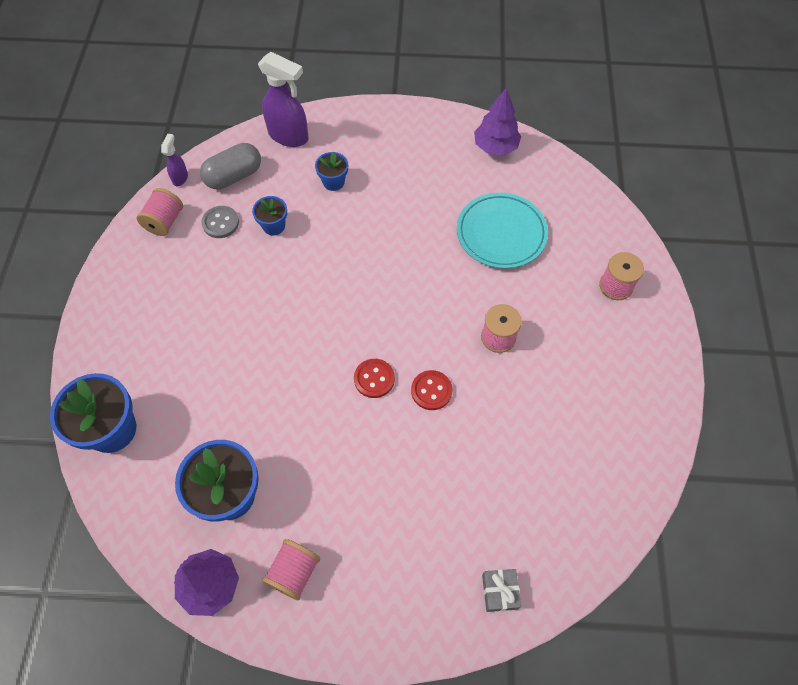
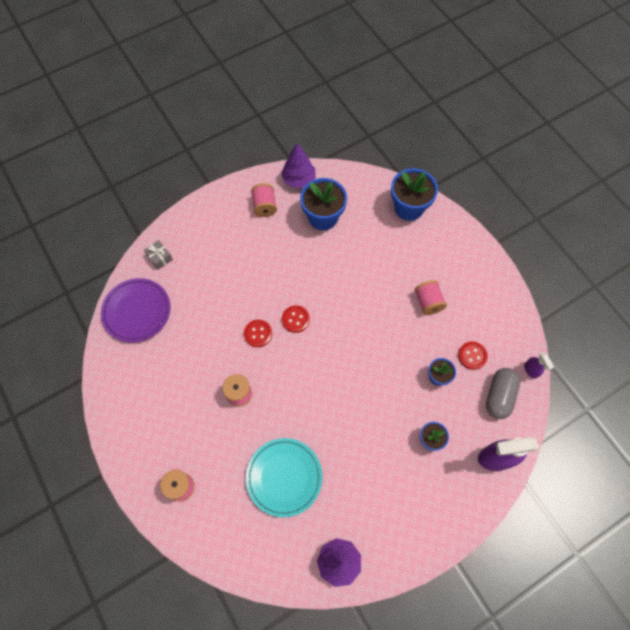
camera: 145 degrees right, 5 degrees up
(165, 221) = (506, 333): pink spool -> pink spool (428, 302)
(220, 223) = (472, 356): grey button -> red button
(573, 524) = (137, 311): none -> purple plate

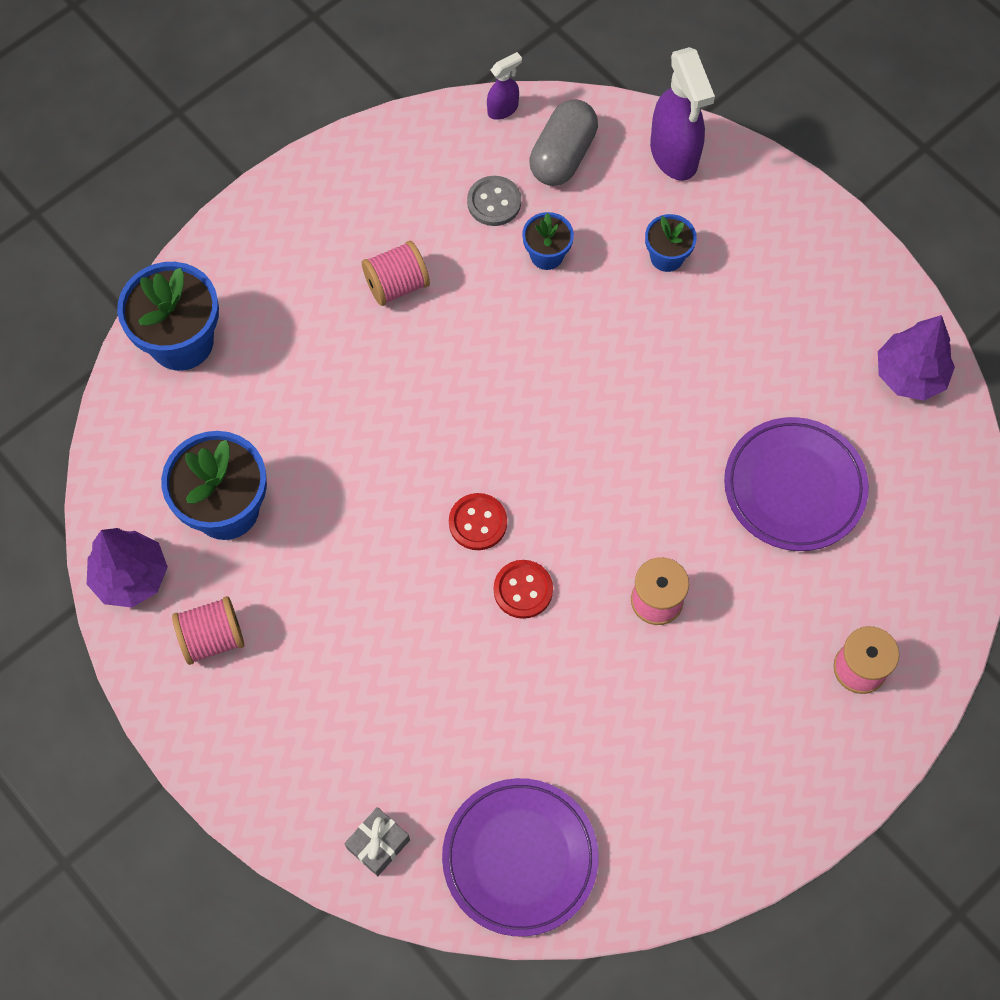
camera: 100 degrees left, 0 degrees up
(284, 477) = (794, 487): turquoise plate -> purple plate
(472, 356) = (494, 202): red button -> grey button
(499, 396) = (562, 156): grey capsule -> grey capsule turned 75 degrees counterclockwise

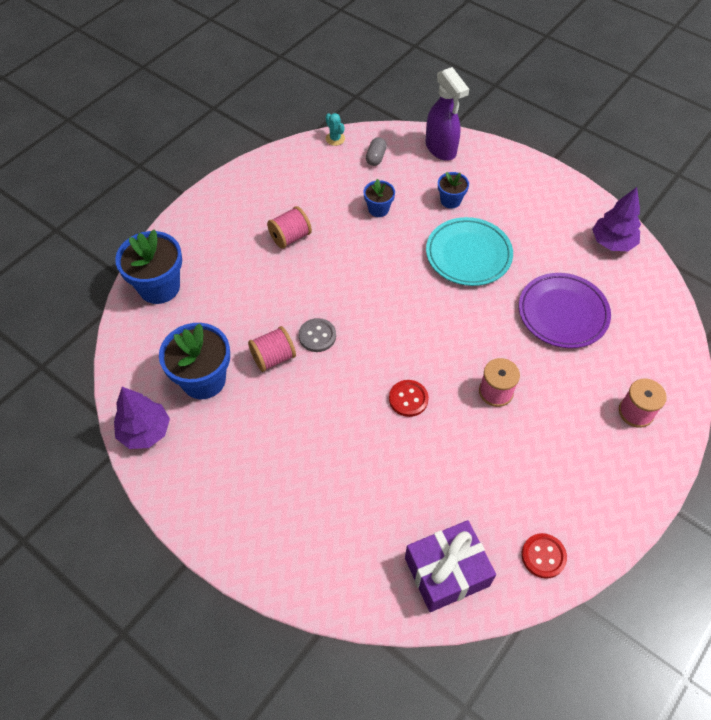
camera: 10 degrees left, 10 degrees down
(212, 638) = (206, 461): pink spool -> pink spool (273, 357)
(378, 844) = (346, 579): grey gift -> none
(478, 522) = (370, 363): red button -> red button (543, 556)
(494, 202) = (340, 186): grey button -> grey button (317, 336)
(503, 109) = (335, 139): purple spray bottle -> turquoise cactus
(520, 858) = (447, 572): purple plate -> purple gift
(562, 156) = (375, 157): grey capsule -> grey capsule, size x0.58
(672, 361) = (468, 255): none -> turquoise plate

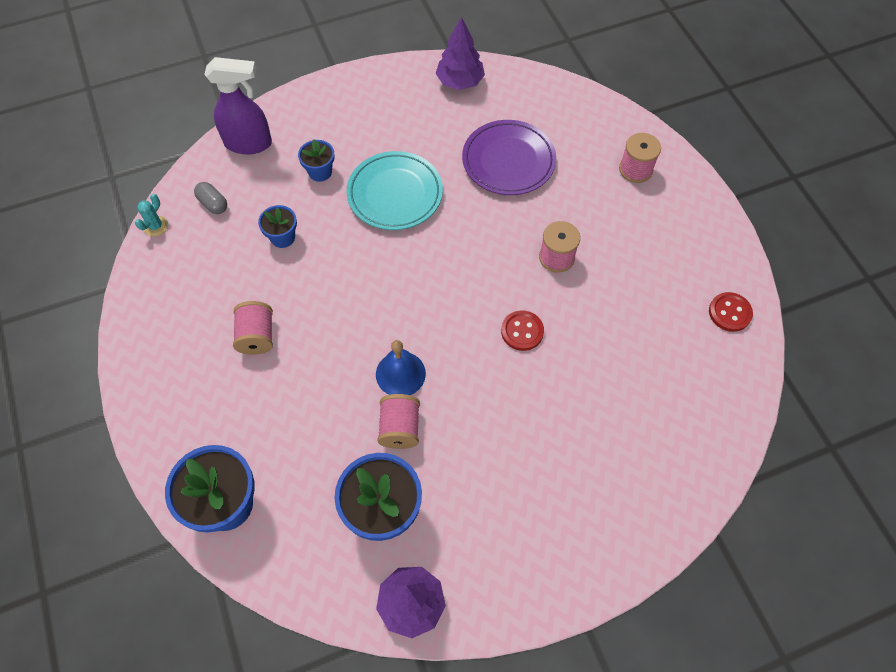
camera: 60 degrees left, 5 degrees up
(317, 336) = (400, 374): grey button -> blue bell
(335, 139) = (156, 226): turquoise cactus -> turquoise cactus turned 60 degrees counterclockwise
(447, 572) = (709, 394): purple gift -> none

